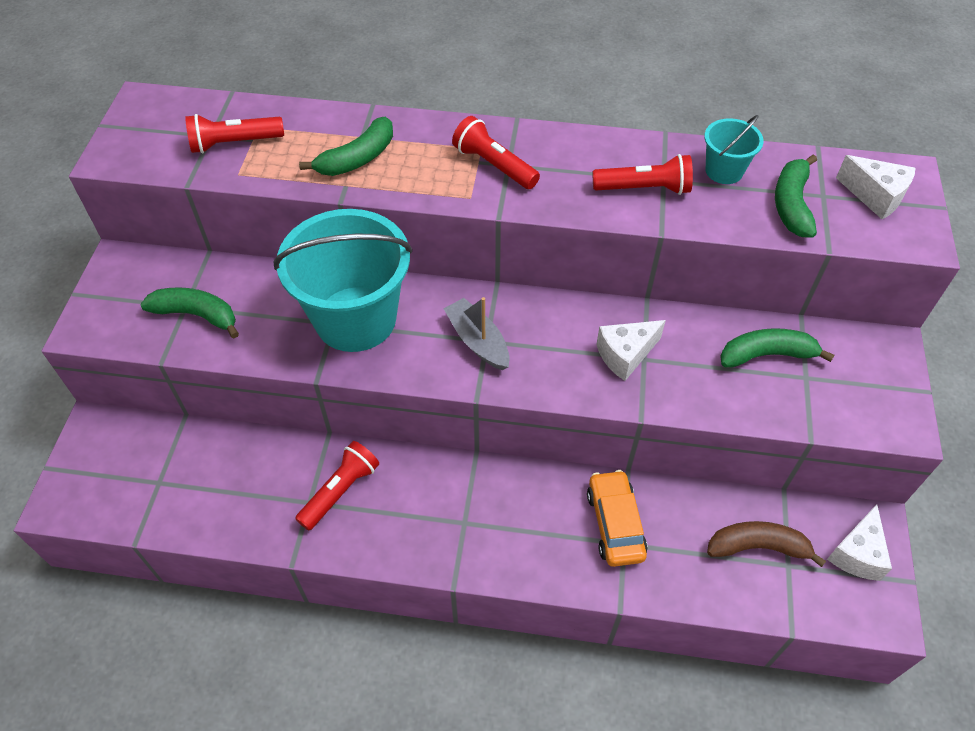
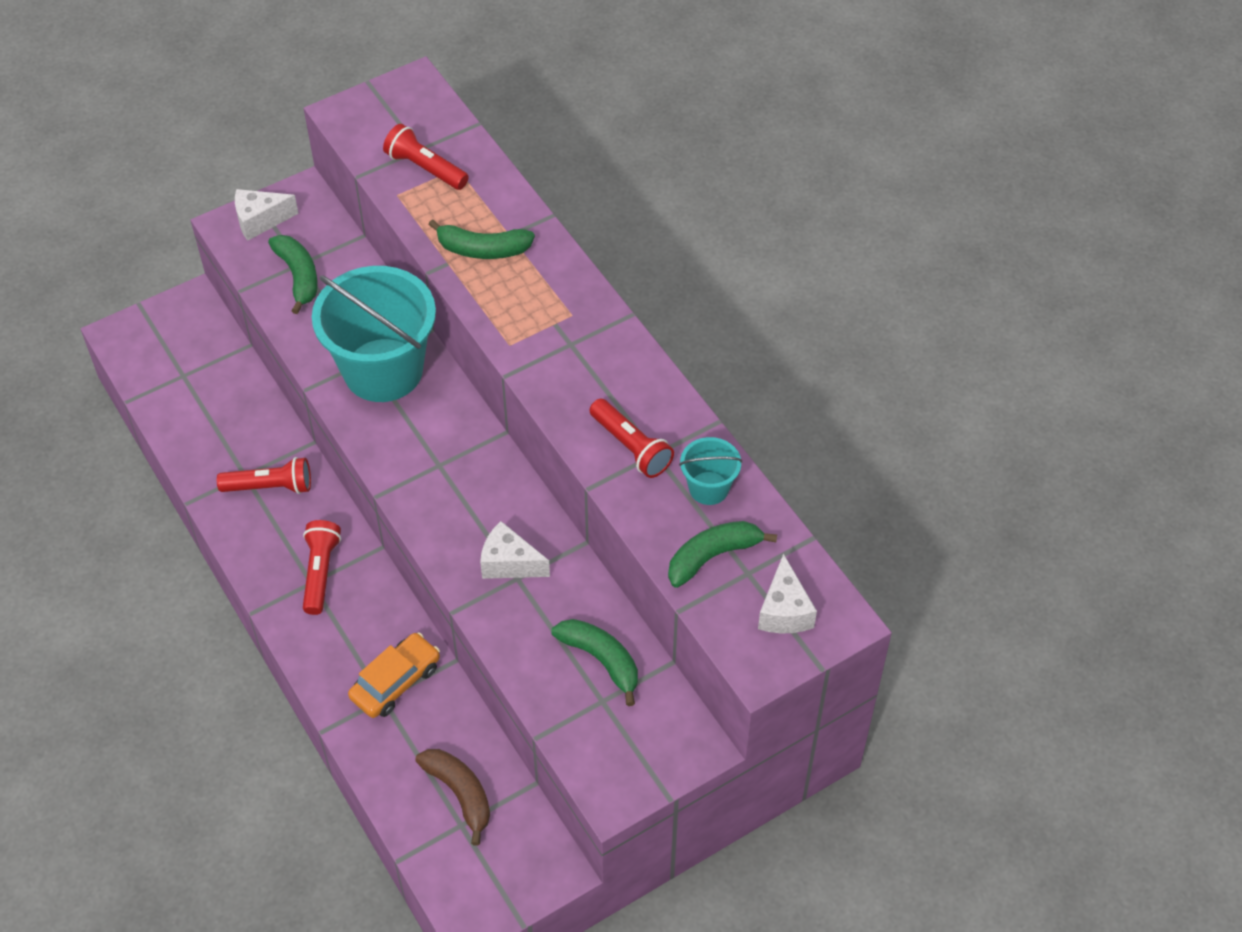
camera: 50 degrees right, 0 degrees up
(478, 341) = (433, 459): grey boat -> none
(494, 165) = (560, 335): red flashlight -> red flashlight (320, 572)
(857, 553) = (515, 869): white cheese -> white cheese (260, 221)

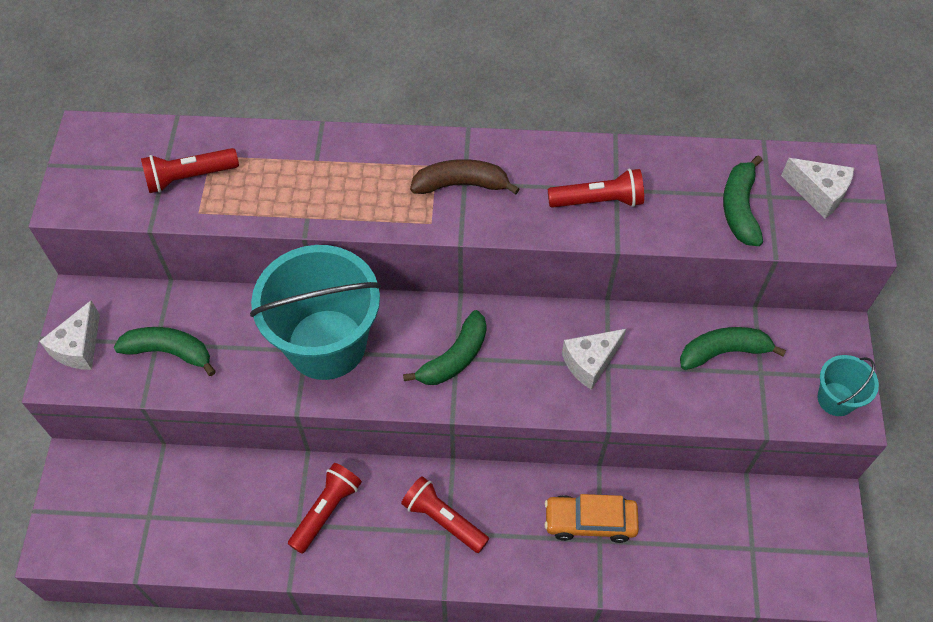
camera: 55 degrees left, 5 degrees up
(395, 682) = (590, 522): orange car -> orange car turned 75 degrees counterclockwise
(460, 793) = (724, 533): brown banana -> brown banana (461, 184)
(482, 249) = (315, 186): green banana -> green banana (454, 358)
(708, 488) = (674, 175): turquoise bucket -> turquoise bucket (836, 399)

